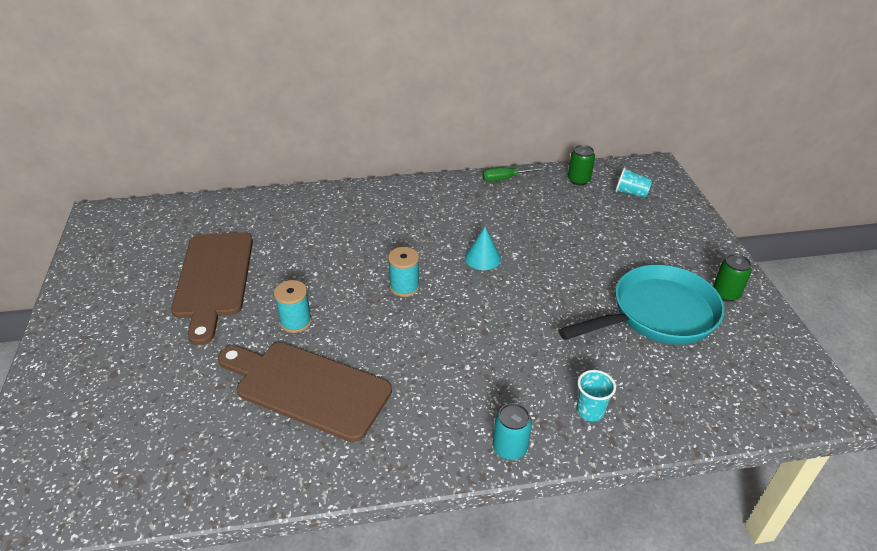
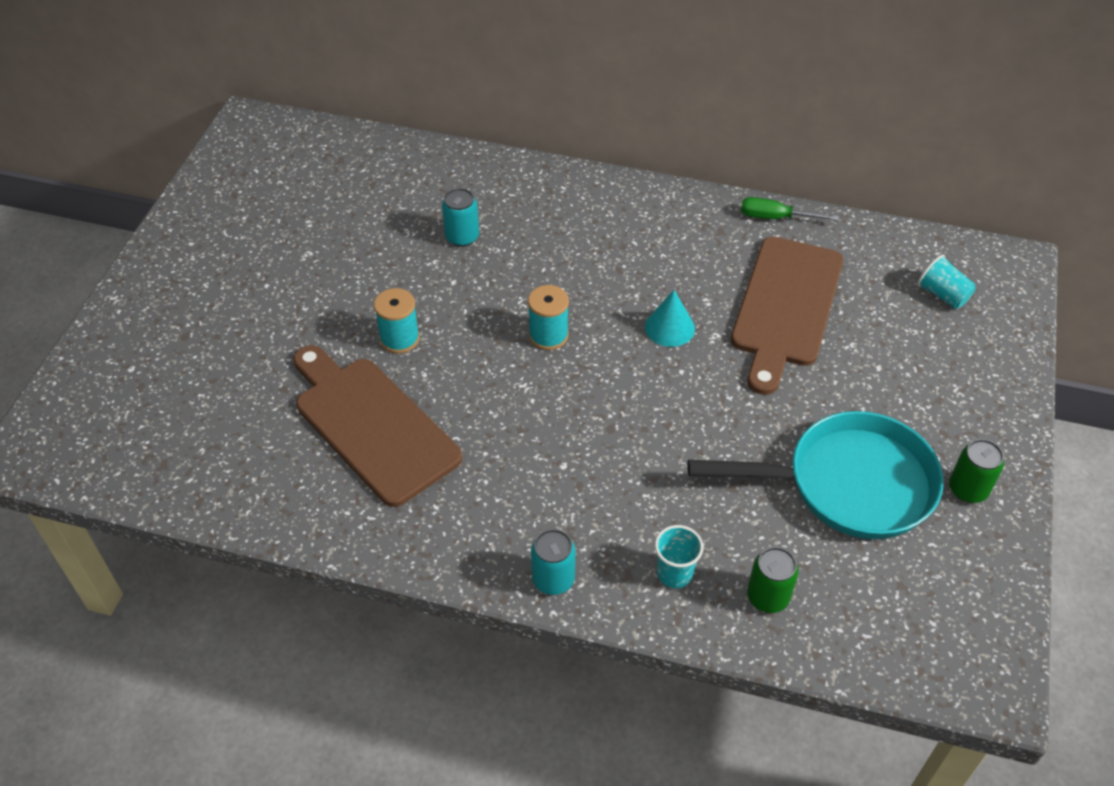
camera: 25 degrees right, 10 degrees up
(213, 279) = (336, 252): brown cutting board -> brown cutting board (785, 307)
(305, 244) = (462, 237): none -> turquoise can
(578, 180) = (879, 250): green can -> green can (768, 597)

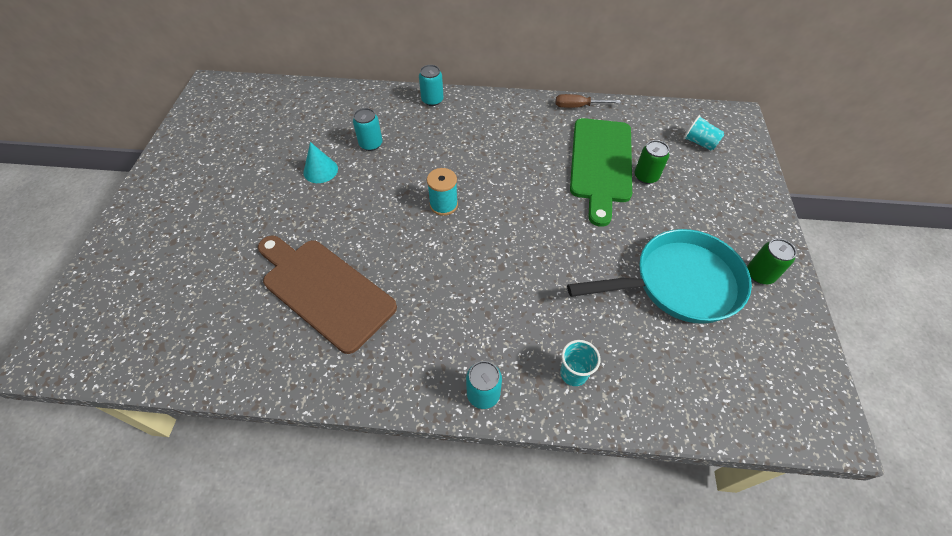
camera: 10 degrees left, 5 degrees up
(399, 339) = (336, 221): turquoise spool -> none
(561, 182) = (432, 100): none -> turquoise can
(669, 327) = (526, 188): turquoise cone -> turquoise cone (320, 170)
(768, 597) = (646, 381): green can -> green can (646, 176)
(775, 217) = (578, 106): green screwdriver -> brown screwdriver
(785, 307) = (601, 164): brown cutting board -> green cutting board

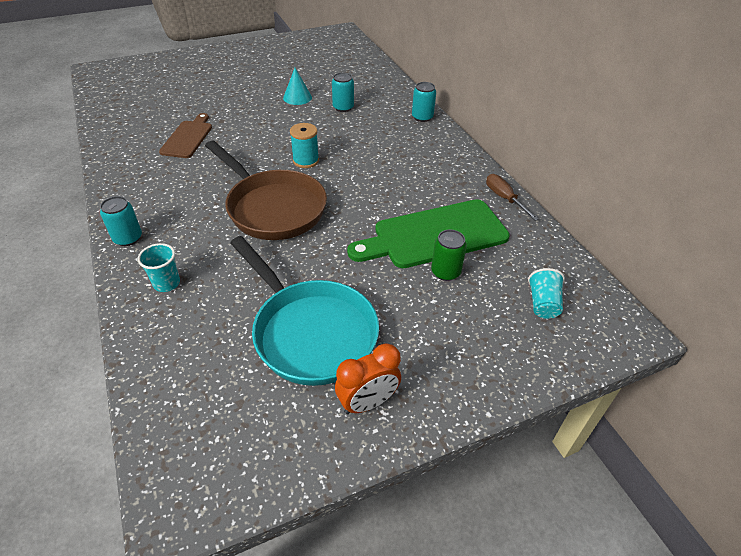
camera: 60 degrees right, 10 degrees down
(324, 290) = (188, 137): brown cutting board -> brown cutting board, size x0.59
(504, 255) = (273, 208): none -> brown pan
(760, 274) = (367, 402): green can -> orange clock

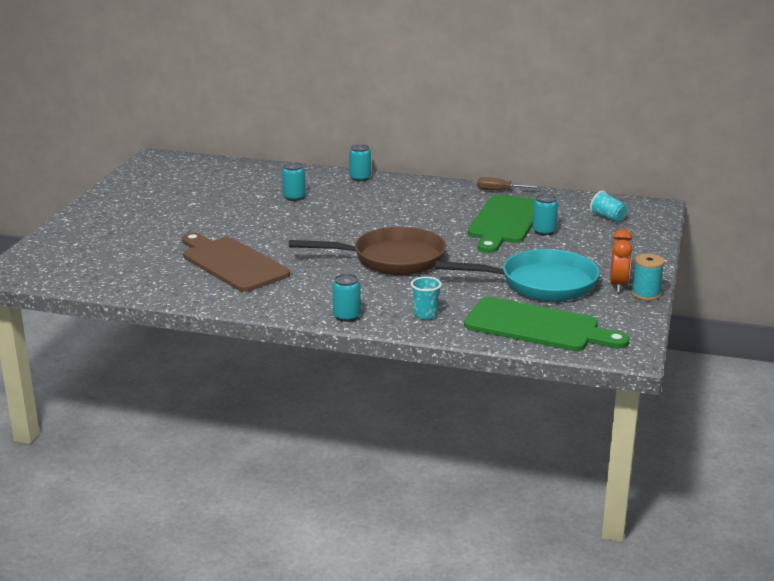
camera: 50 degrees left, 20 degrees down
(188, 137) = (232, 263): brown cutting board -> brown cutting board, size x1.69
(196, 382) = (538, 327): none -> green cutting board
(297, 97) = (244, 207): turquoise cone -> none
(306, 161) = (348, 232): turquoise spool -> turquoise spool (645, 294)
(445, 272) = (544, 231): green can -> turquoise can

